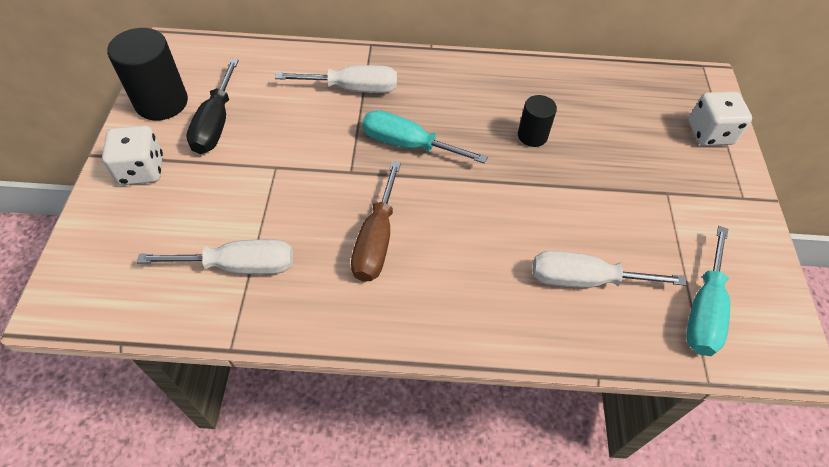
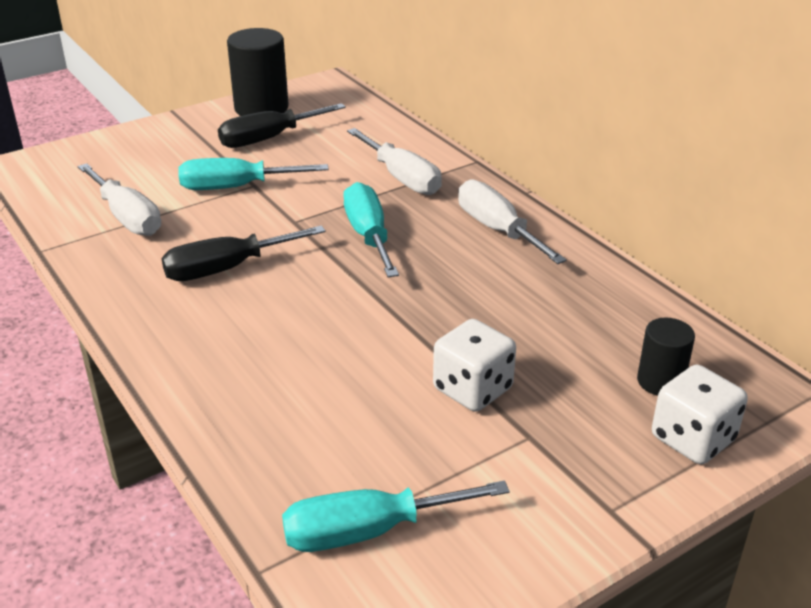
camera: 55 degrees right, 20 degrees down
(141, 170) = (180, 134): white dice -> white dice (472, 389)
(267, 179) = (236, 187): none -> turquoise screwdriver
(376, 240) = (226, 269): brown screwdriver -> black screwdriver
(532, 136) = (486, 303): black cylinder -> black cylinder (660, 381)
(584, 280) = (315, 417): white screwdriver -> white screwdriver (497, 229)

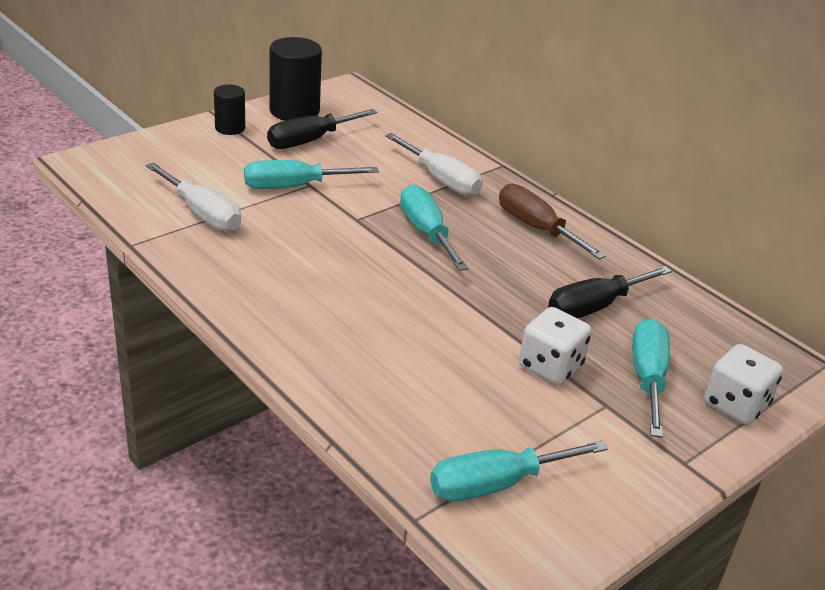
camera: 10 degrees left, 0 degrees up
(226, 269) = (309, 262): black screwdriver -> black screwdriver (594, 307)
(497, 229) = (536, 228): white screwdriver -> brown screwdriver
(588, 404) = (647, 378): none -> turquoise screwdriver
(660, 381) = (700, 358): black cylinder -> black cylinder (230, 128)

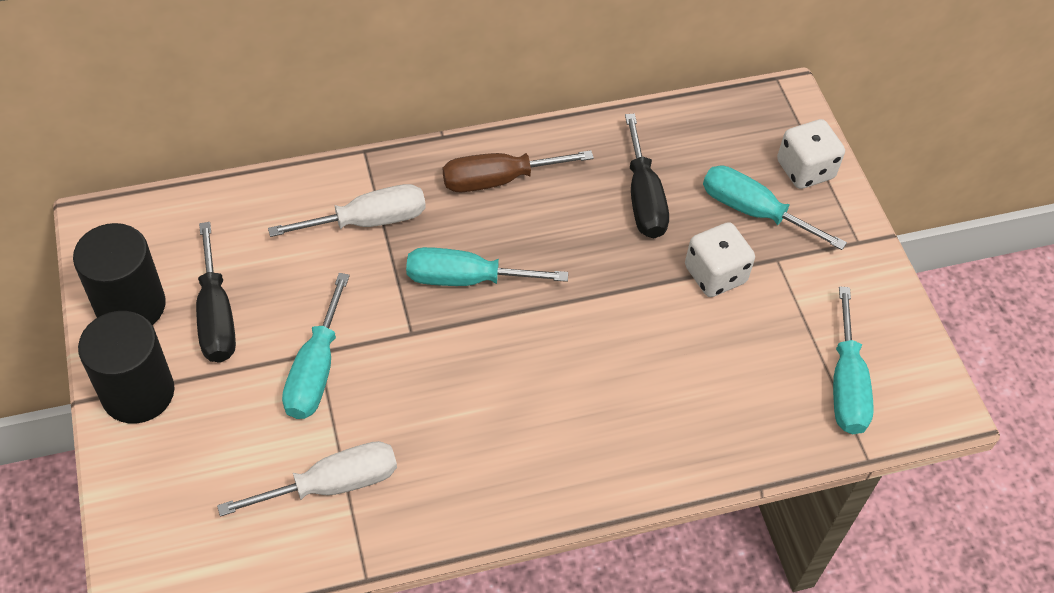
camera: 65 degrees left, 20 degrees up
(230, 128) = (138, 393): black cylinder -> black cylinder, size x1.74

